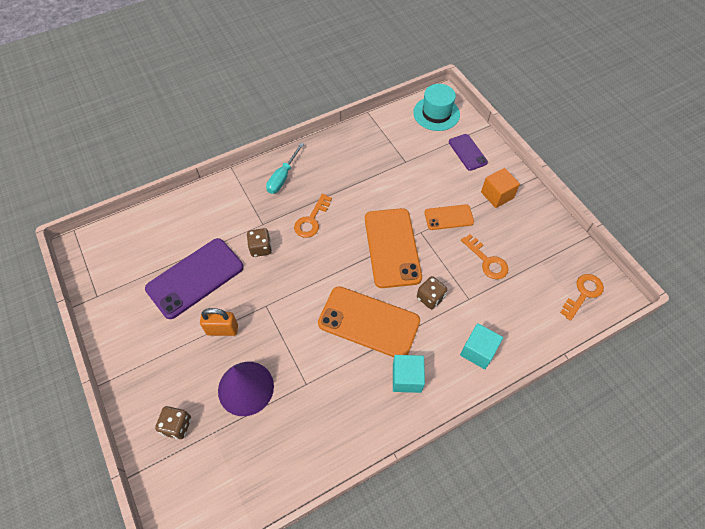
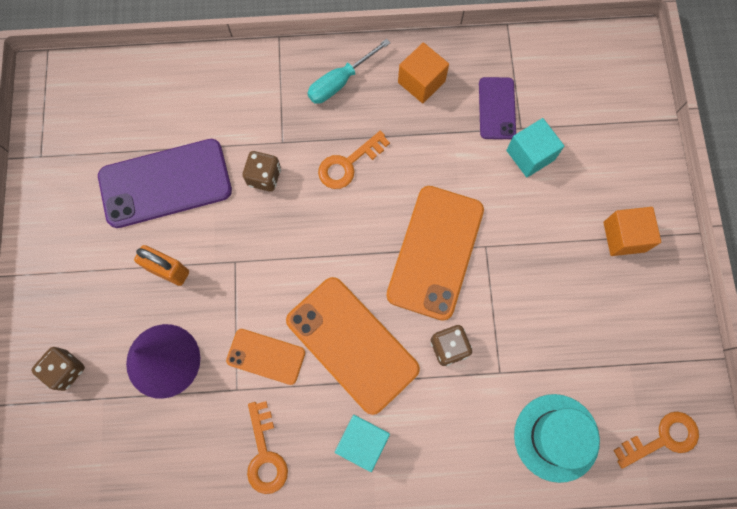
camera: 25 degrees right, 15 degrees up
(333, 159) = (421, 82): none -> orange cube
(436, 113) = (606, 67): turquoise hat -> turquoise hat (556, 437)
(449, 217) = (536, 241): orange phone -> orange phone (266, 356)
(467, 152) = (619, 150): purple phone -> purple phone (497, 108)
(478, 351) = (472, 450): turquoise cube -> turquoise cube (530, 155)
(487, 261) = (555, 330): orange key -> orange key (265, 455)

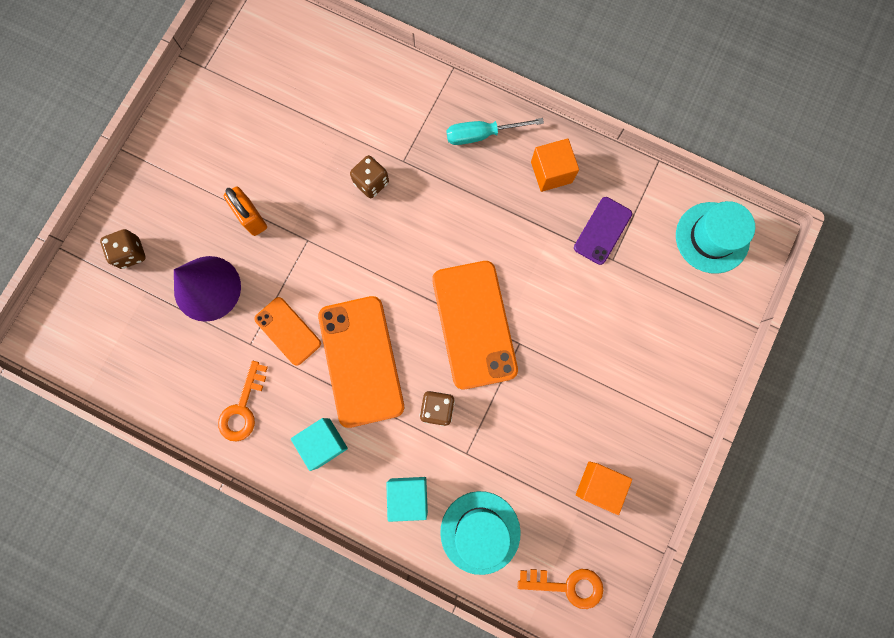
camera: 30 degrees right, 5 degrees up
(165, 183) = (289, 144): purple phone -> none
(348, 164) = (446, 210): orange key -> none
(435, 252) = (474, 324): orange phone -> orange phone turned 60 degrees counterclockwise
(530, 155) = (606, 287): turquoise cube -> turquoise cube (408, 496)
(592, 64) = (712, 237): none -> turquoise hat
(624, 237) = (643, 402): orange cube -> orange cube (598, 485)

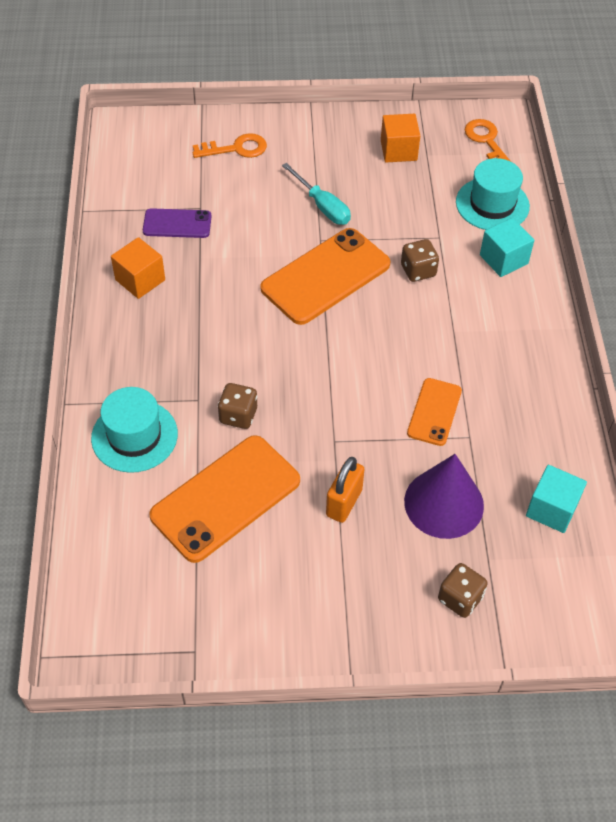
camera: 120 degrees left, 25 degrees down
(243, 408) = (530, 411): orange key -> orange key (236, 148)
(323, 443) = (510, 336): turquoise cube -> turquoise cube (552, 509)
(361, 361) = (419, 342): orange phone -> orange phone (226, 498)
(482, 135) = (131, 347): turquoise screwdriver -> turquoise screwdriver (322, 206)
(712, 237) = (138, 153): turquoise hat -> turquoise hat (134, 436)

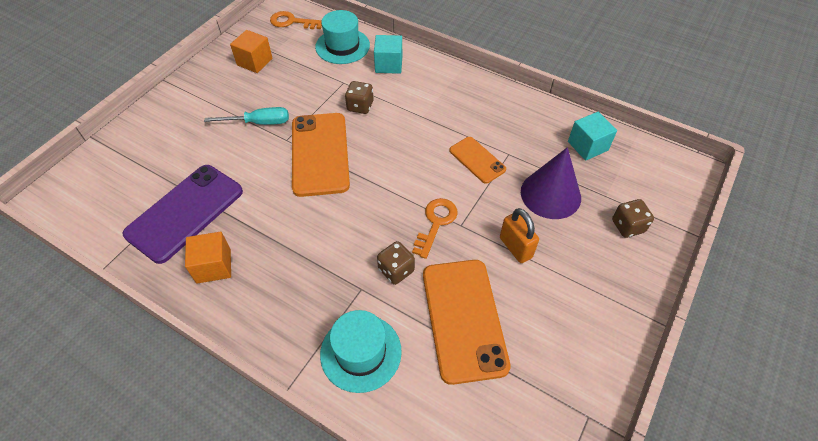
camera: 55 degrees left, 0 degrees up
(177, 224) = (185, 212): purple phone -> purple phone, size x1.83
(236, 148) = (156, 140): orange key -> orange key (436, 223)

